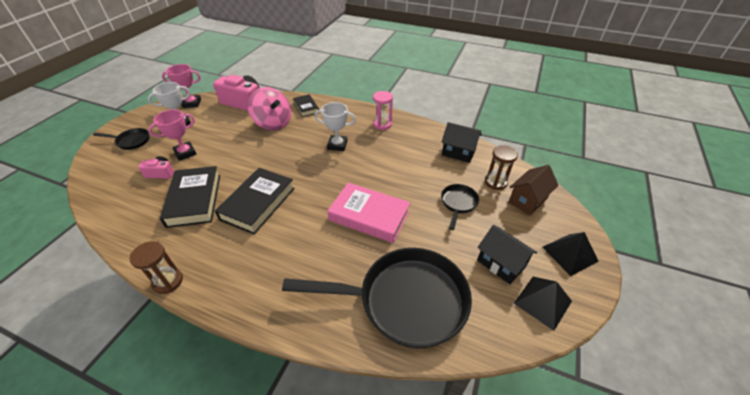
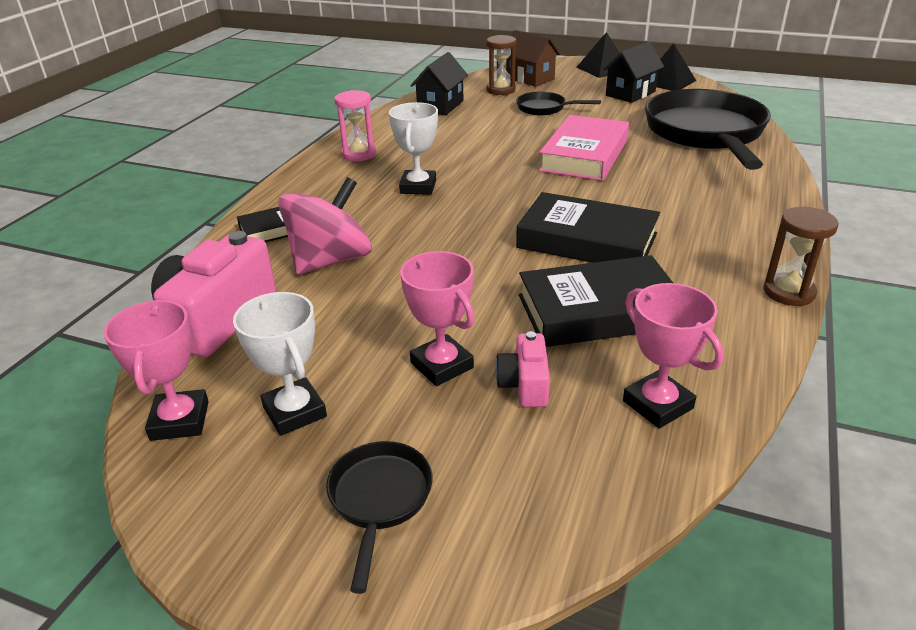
camera: 90 degrees left, 10 degrees down
(124, 209) = (657, 404): none -> pink trophy

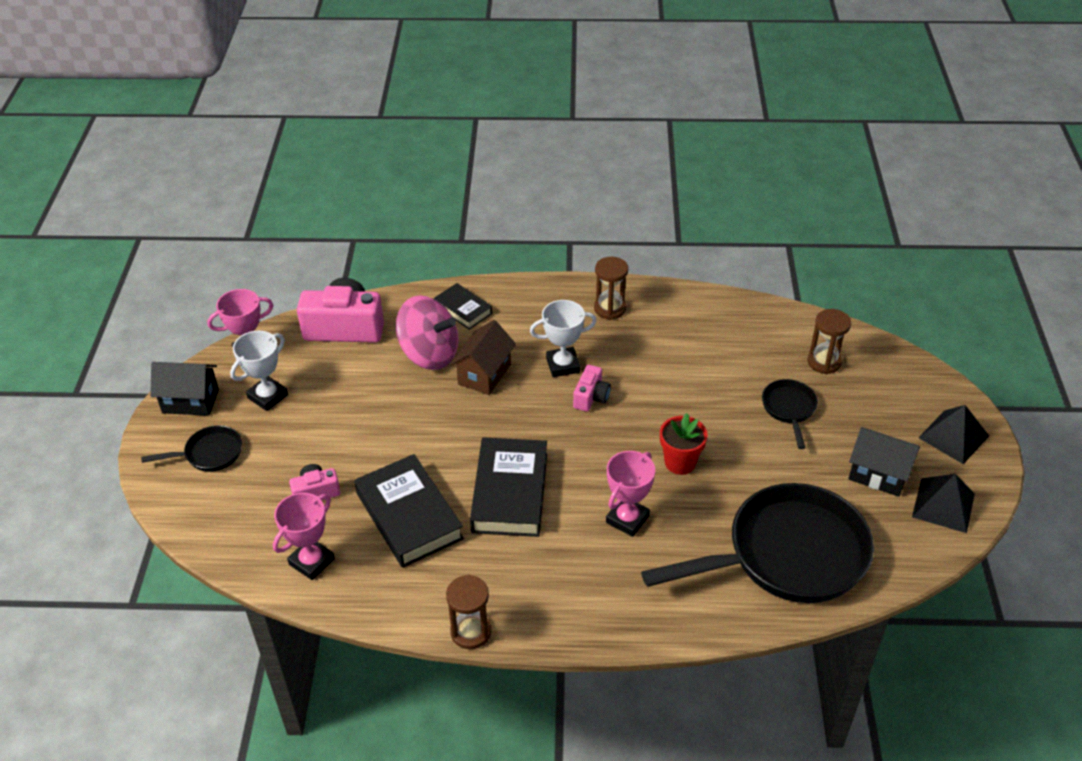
camera: 70 degrees right, 10 degrees up
(359, 154) = (610, 309): pink hourglass -> brown hourglass
(440, 106) = (751, 328): black house -> black house (190, 401)
(442, 365) = (325, 447): pink trophy -> pink trophy (627, 519)
(474, 180) = (591, 397): none -> pink camera
(530, 78) = (876, 378): brown house -> brown house (484, 374)
(584, 155) = (680, 462): pink book -> red flower pot

